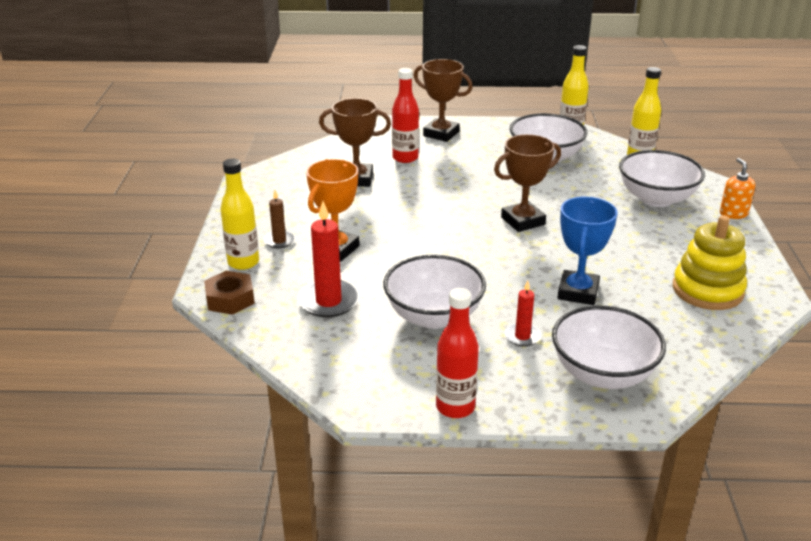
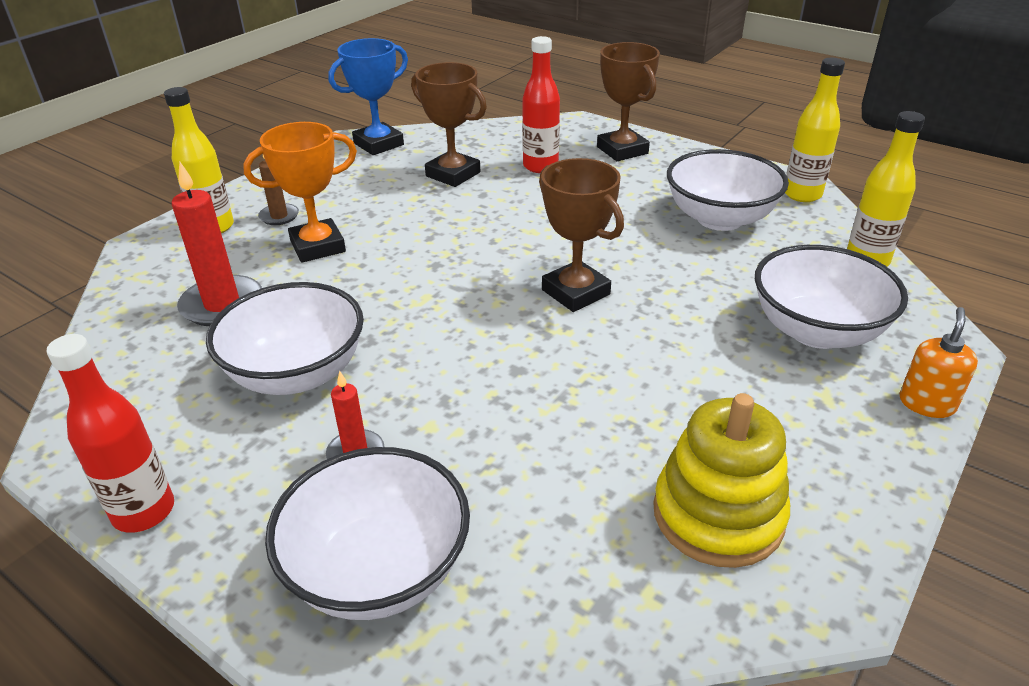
camera: 35 degrees right, 5 degrees up
(230, 299) = (144, 262): brown nut -> none
(523, 221) = (576, 292): brown trophy -> brown trophy turned 45 degrees clockwise
(578, 292) = (514, 424): blue trophy -> blue trophy (378, 144)

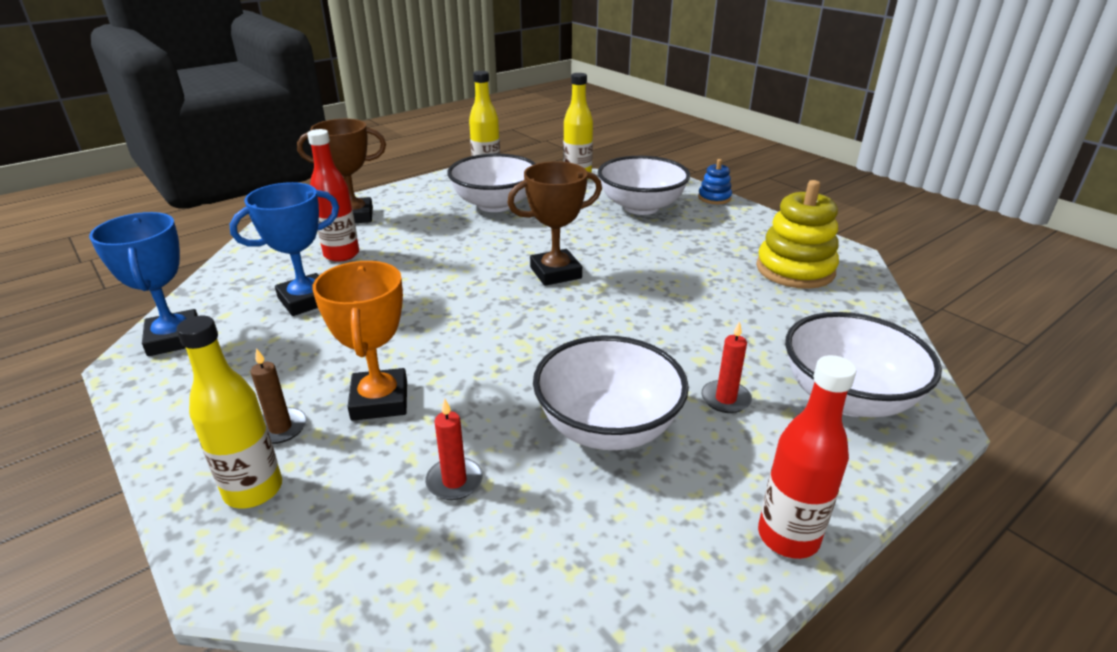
camera: 75 degrees left, 5 degrees down
(222, 304) = (454, 481): red candle -> red candle, size x0.56
(453, 174) = (306, 300): brown trophy -> blue trophy
(926, 403) = (714, 198): orange soap dispenser -> blue stacking toy

